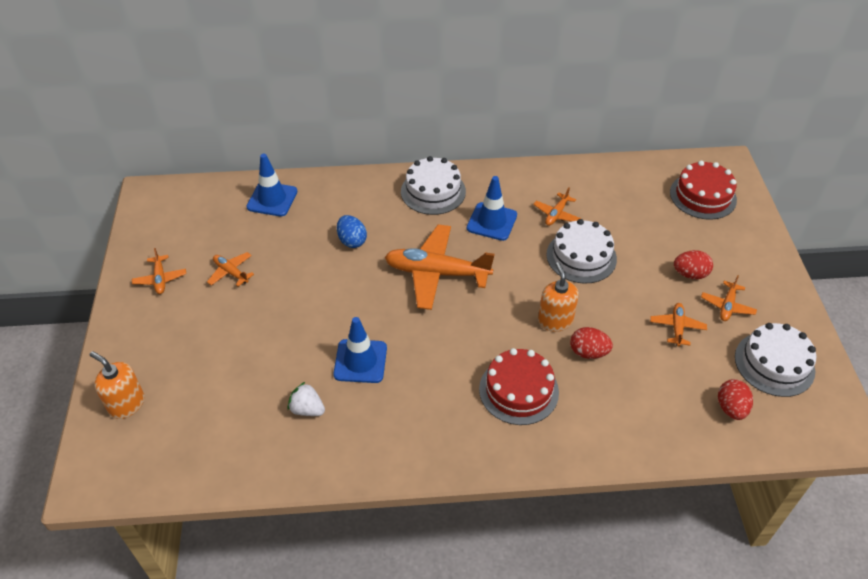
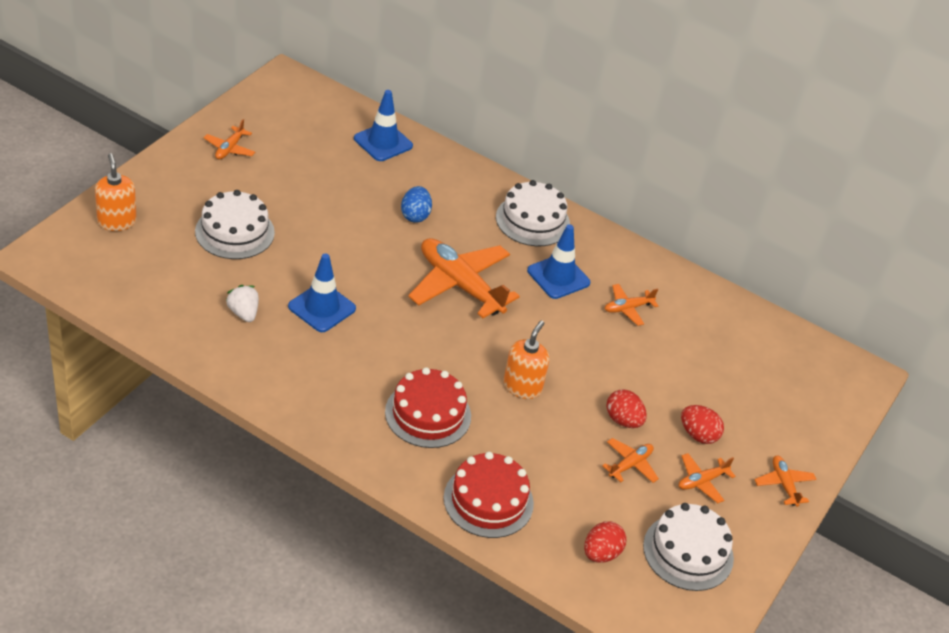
camera: 30 degrees right, 5 degrees down
(231, 272) = (289, 178): orange plane -> orange plane (784, 484)
(581, 256) = (609, 355): white cake -> white cake (234, 232)
(588, 352) = (523, 428): red egg -> red egg (623, 420)
(703, 196) = (798, 384): red cake -> red cake (488, 500)

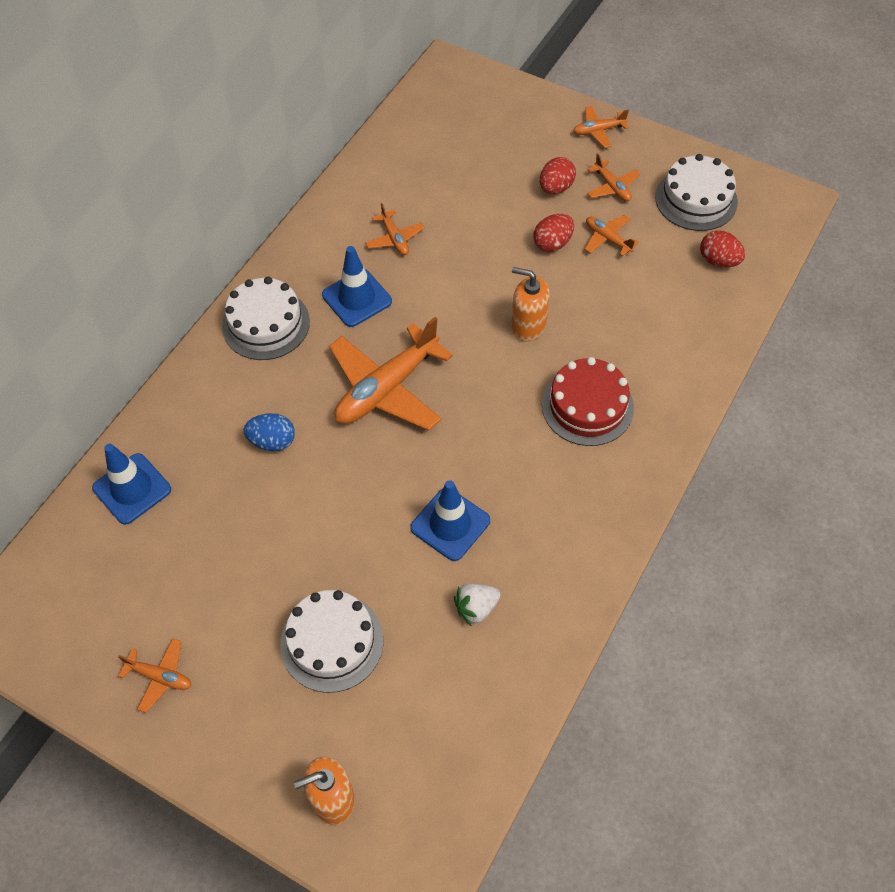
camera: 85 degrees left, 15 degrees up
(488, 500) = (685, 348): red cake -> none

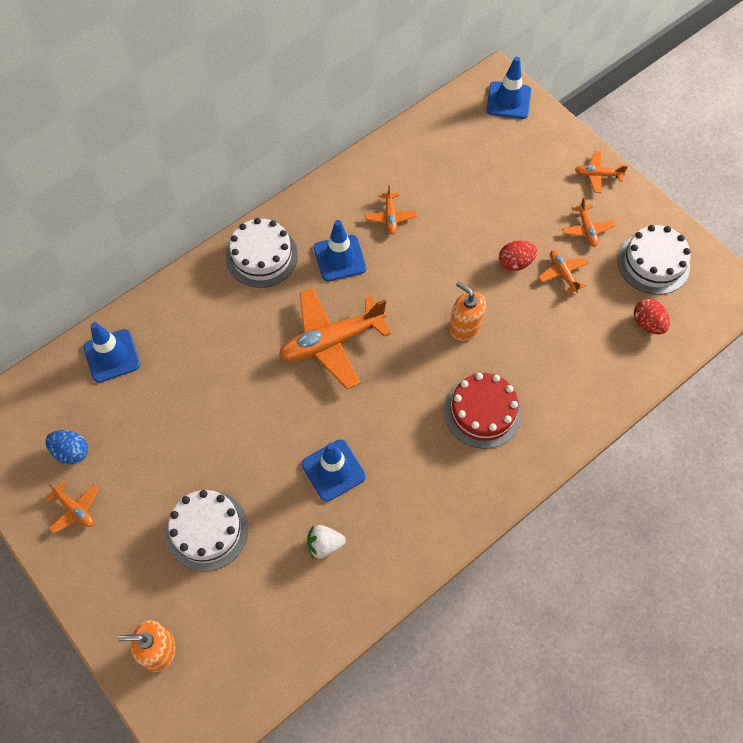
camera: 20 degrees right, 5 degrees up
(272, 441) = (228, 355): blue egg -> blue egg (71, 452)
(470, 84) = (508, 100): none -> blue traffic cone
(556, 188) = (539, 215): red egg -> none

